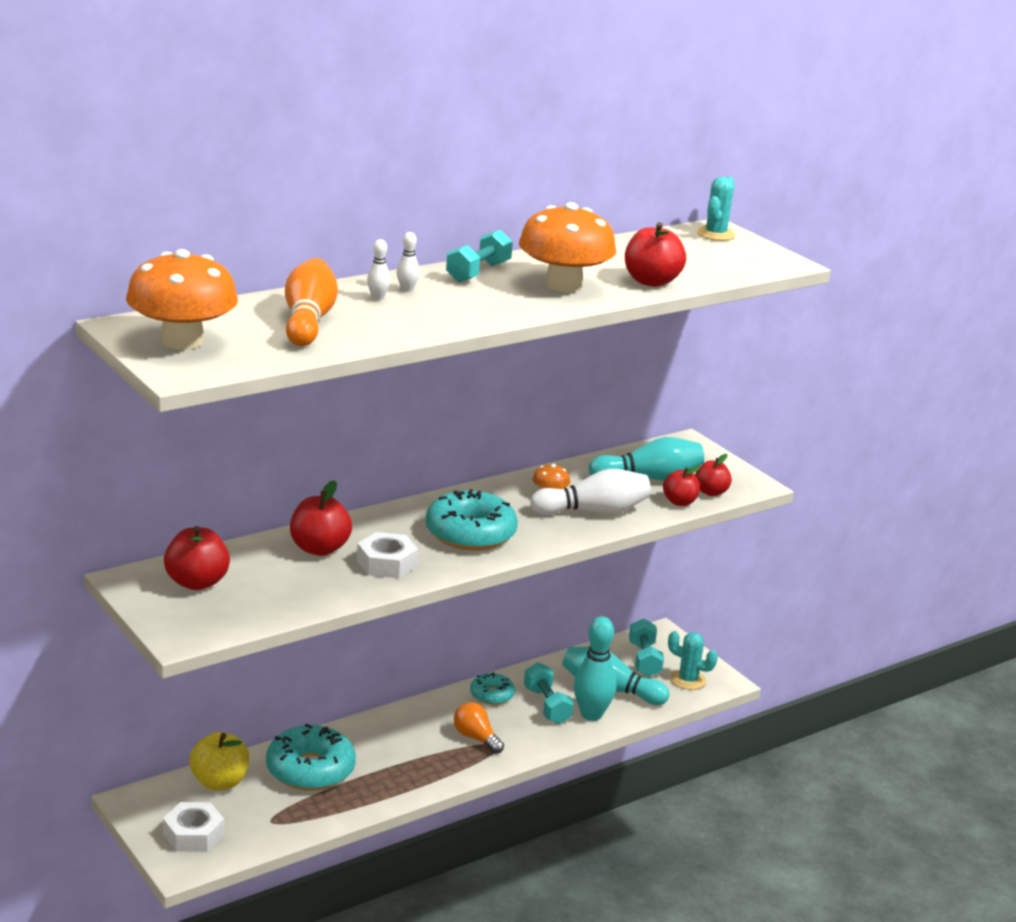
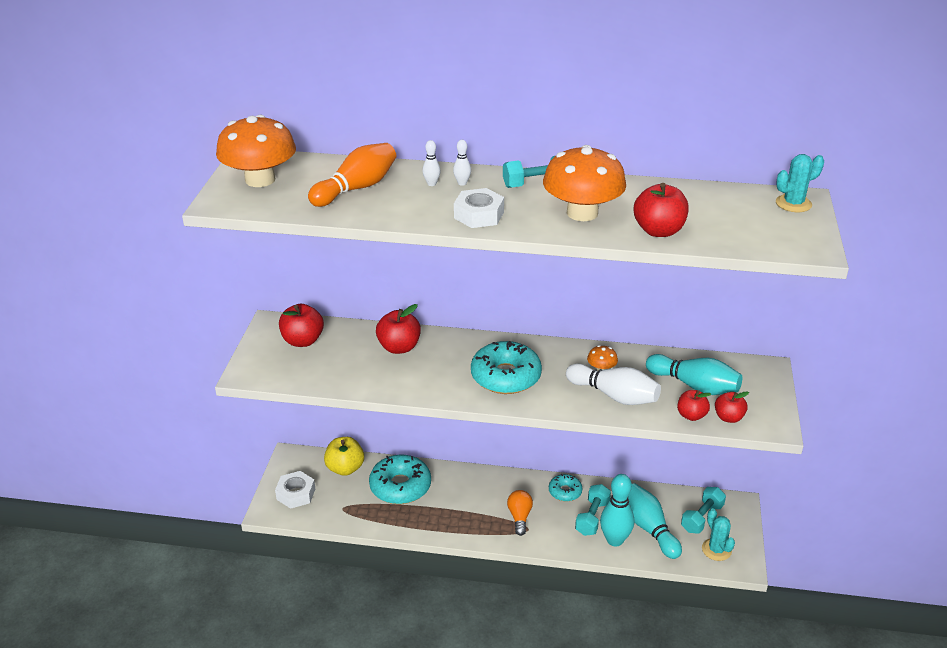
camera: 45 degrees right, 10 degrees up
(386, 563) = (423, 375): white nut -> white nut (479, 215)

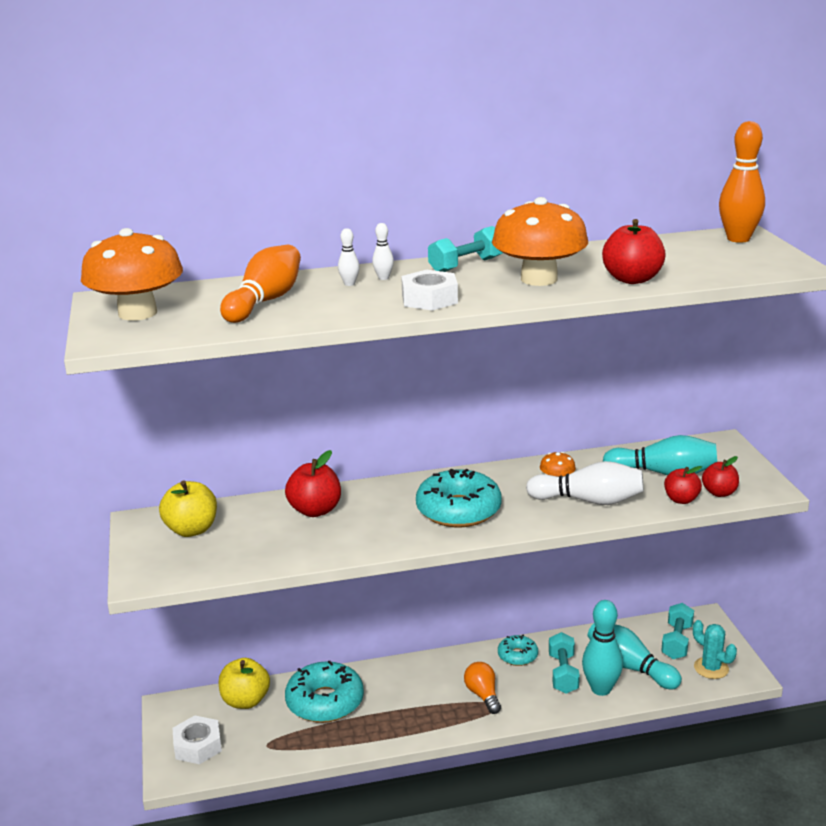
camera: 20 degrees left, 10 degrees down
(303, 341) = (191, 530): red apple -> yellow apple
(793, 204) = (738, 239): turquoise cactus -> orange bowling pin

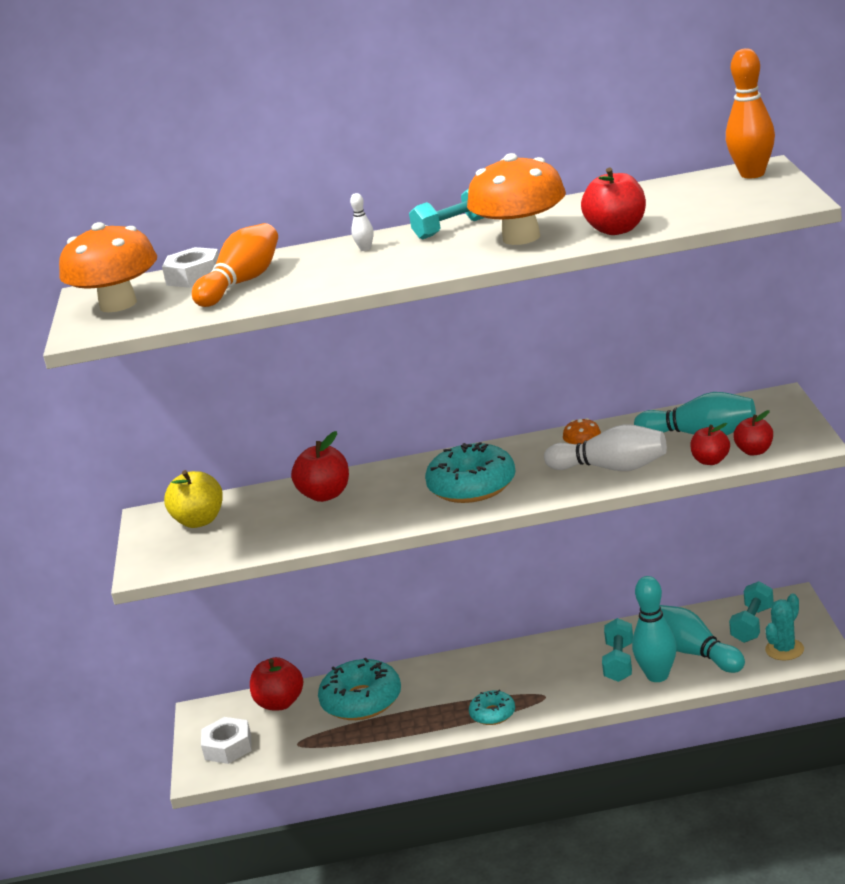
camera: 10 degrees right, 0 degrees up
(245, 701) = (280, 703): yellow apple -> red apple
(349, 284) = (329, 258): white bowling pin -> none
(429, 299) = (403, 268): white nut -> white nut (194, 276)
(483, 695) = (529, 687): orange light bulb -> none
(517, 656) = (573, 647): turquoise donut -> turquoise donut (493, 714)
(711, 668) = (784, 649): turquoise cactus -> turquoise cactus turned 75 degrees clockwise

